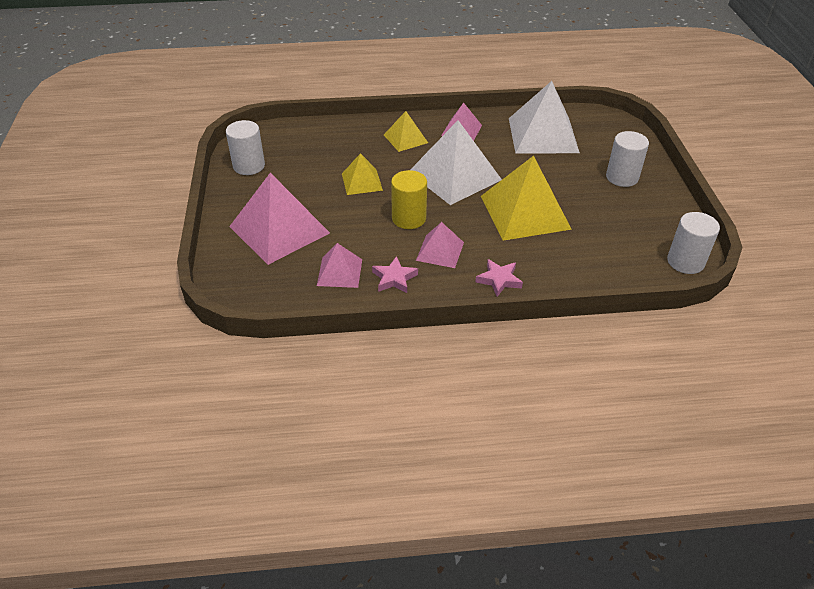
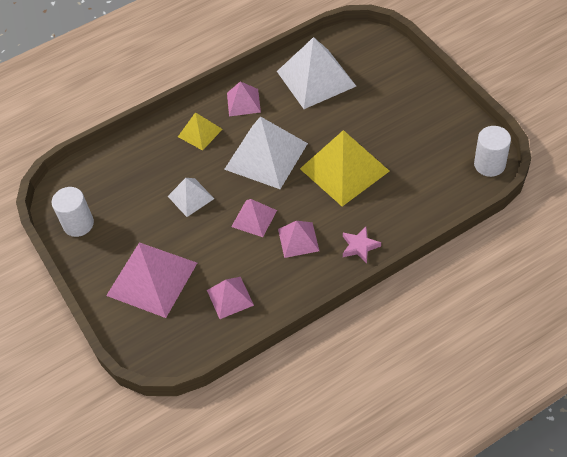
camera: 20 degrees left, 10 degrees up
(361, 182) = (190, 197): yellow pyramid -> white pyramid
(394, 278) = (277, 283): pink star -> none
(409, 218) = (254, 218): yellow cylinder -> pink pyramid
(622, 177) = (403, 98): white cylinder -> none

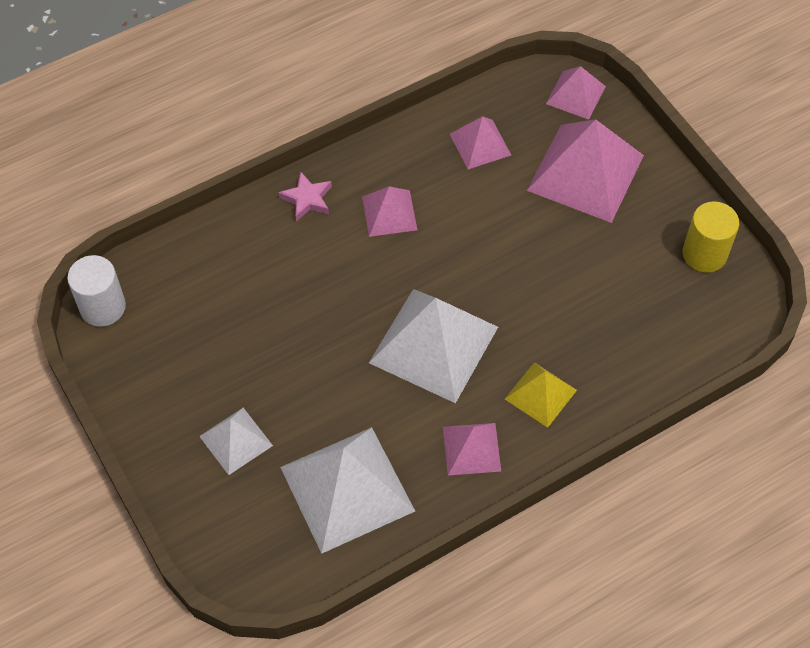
camera: 175 degrees right, 5 degrees up
(78, 224) = (704, 254): white cylinder -> yellow cylinder
(190, 197) = (545, 284): white pyramid -> white pyramid (236, 440)
(254, 218) = (451, 247): pink pyramid -> pink pyramid (575, 95)
(344, 169) = (316, 313): yellow pyramid -> none

